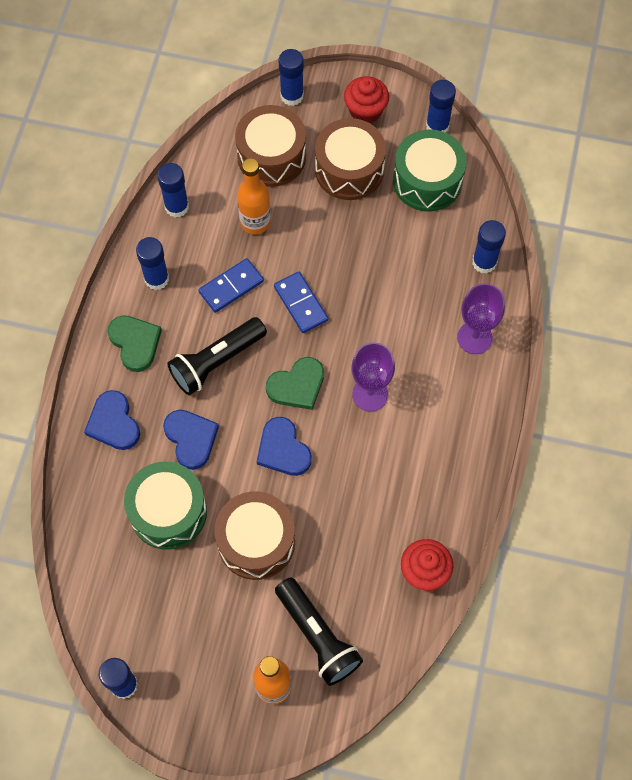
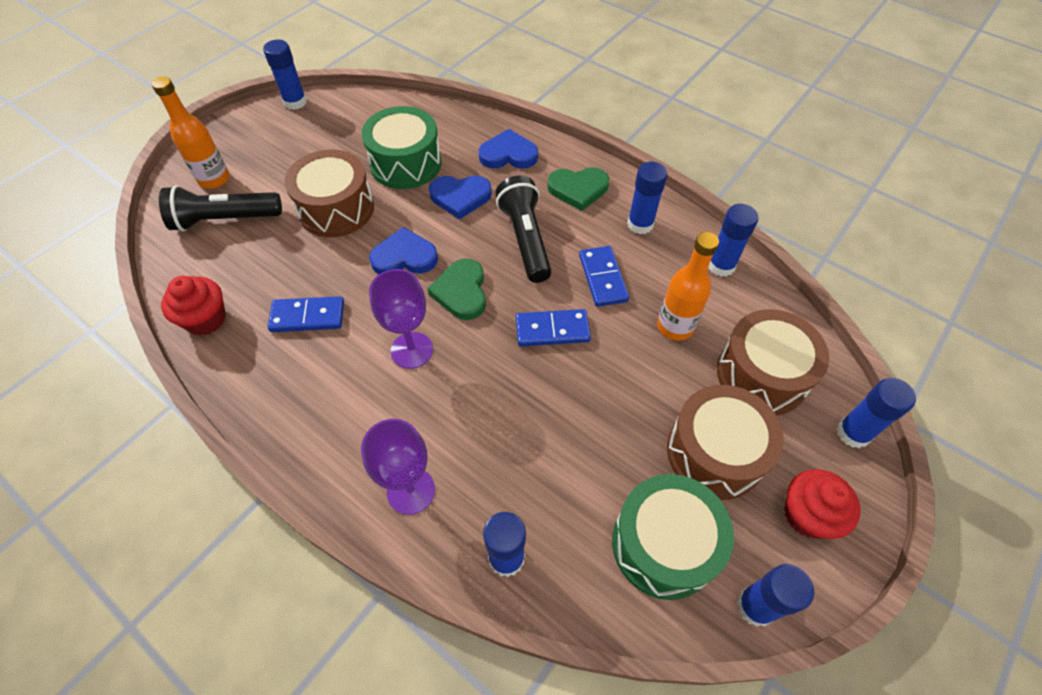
camera: 115 degrees right, 10 degrees down
(380, 491) = (307, 316): none -> blue domino

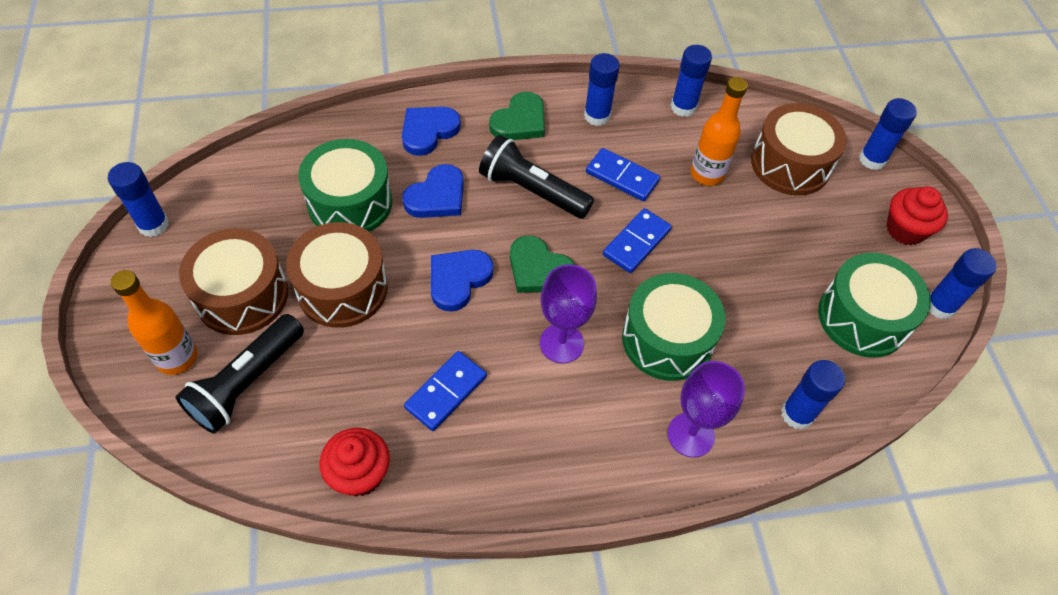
camera: 50 degrees left, 0 degrees up
(484, 413) = (667, 339): none -> green drum
(715, 453) = (823, 237): brown drum -> brown drum (242, 295)

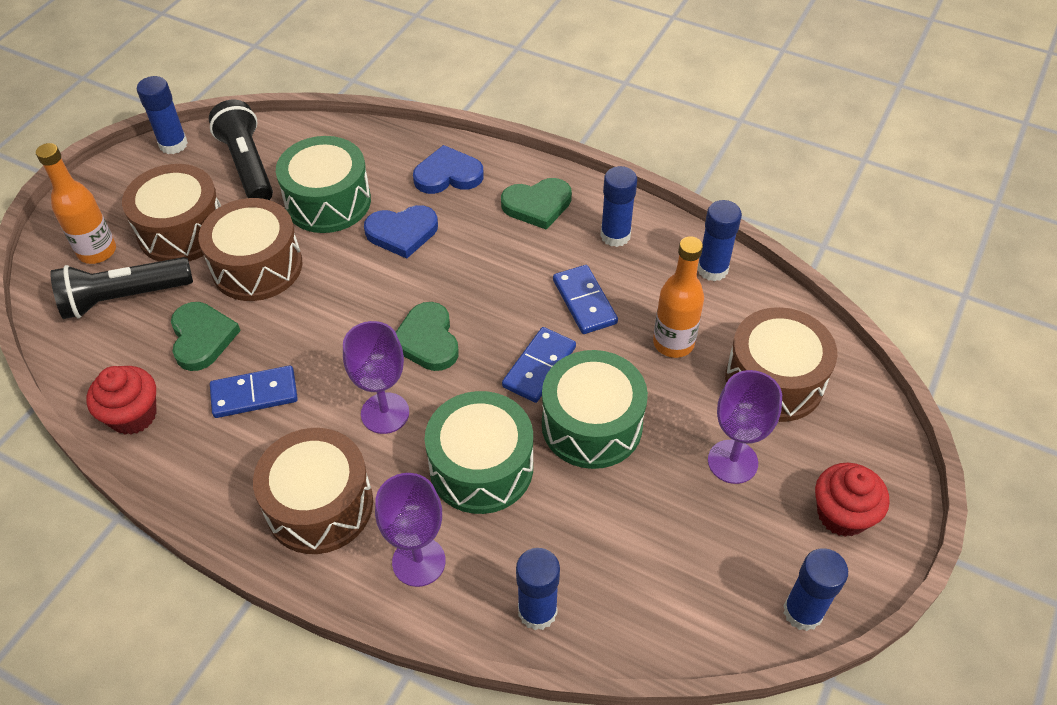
camera: 40 degrees right, 5 degrees down
(354, 374) = (202, 338): none -> green heart
(458, 280) = (352, 310): blue heart -> none
(532, 191) = (488, 271): black flashlight -> black flashlight (248, 165)
(582, 443) = (319, 505): none -> brown drum
(636, 242) = (539, 367): blue domino -> blue domino turned 45 degrees counterclockwise
(816, 234) = (732, 461): none -> purple goblet
(862, 318) = (700, 569): green drum -> green drum (592, 425)
(872, 159) = (877, 425): blue glue stick -> none

